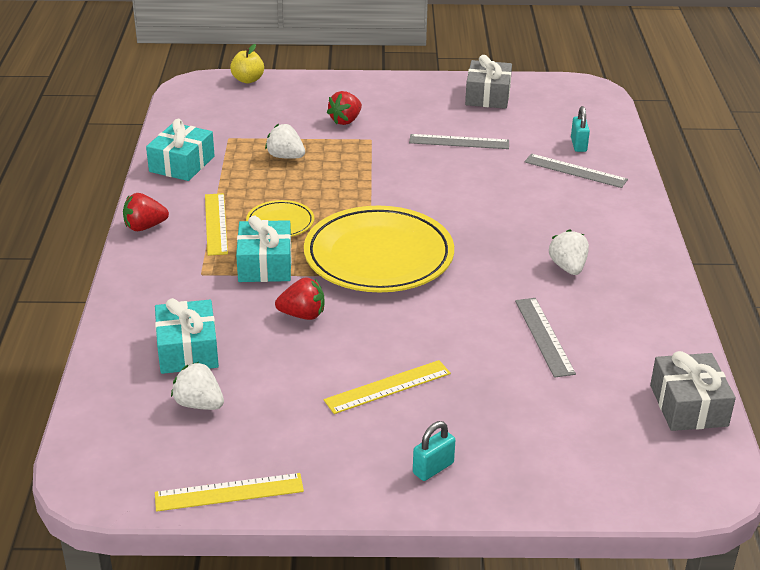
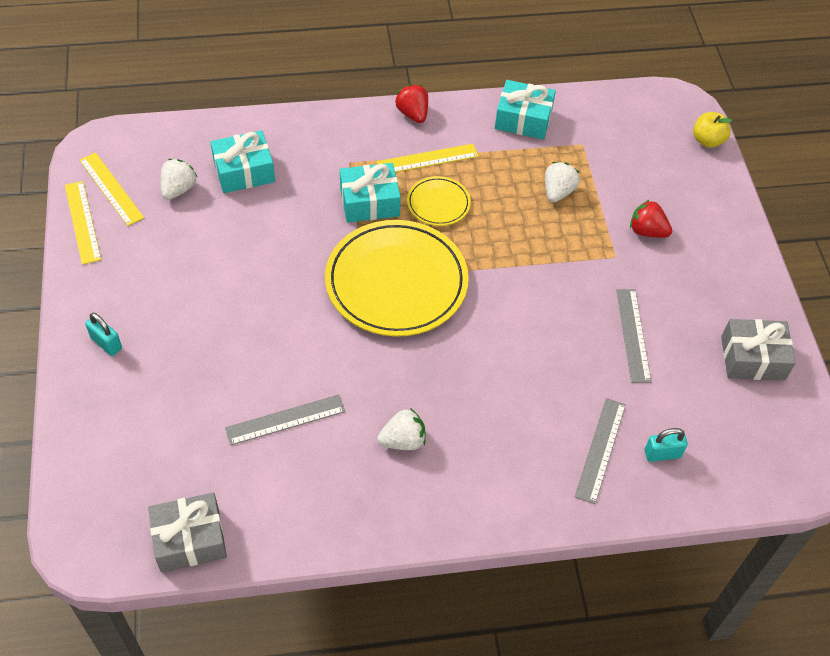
camera: 80 degrees right, 20 degrees up
(303, 315) = (298, 237): red strawberry -> none
(388, 387) = (205, 305): yellow ruler -> yellow ruler (111, 189)

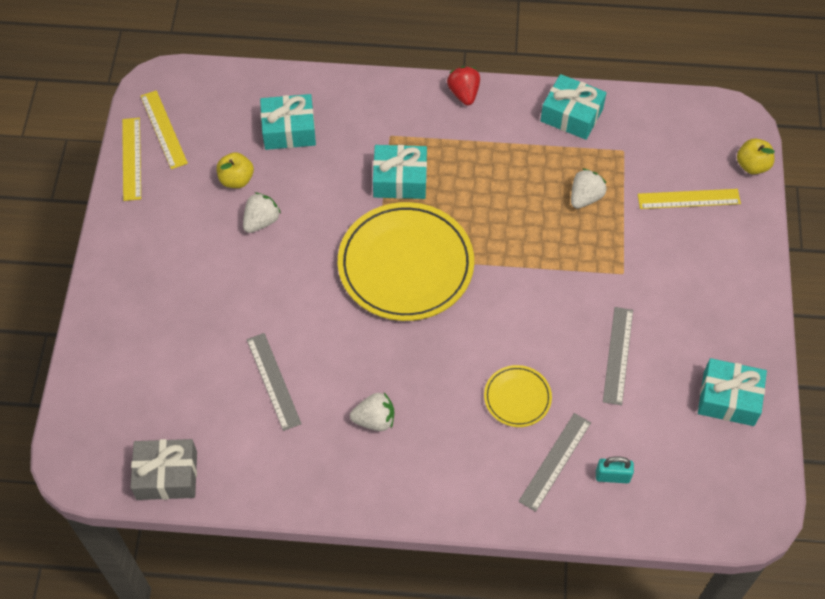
camera: 15 degrees right, 5 degrees up
(106, 343) = (130, 281): turquoise padlock -> none
(179, 189) = (225, 139): white strawberry -> white strawberry (261, 221)
(200, 226) = (236, 179): none -> yellow apple
(285, 420) = (273, 381): grey ruler -> grey ruler turned 75 degrees clockwise
(427, 159) = (466, 144): yellow ruler -> yellow ruler (688, 199)
(438, 203) = (465, 191): yellow plate -> yellow plate (517, 398)
(647, 231) = (662, 252): red strawberry -> none
(752, 358) = (728, 398): grey gift -> turquoise gift

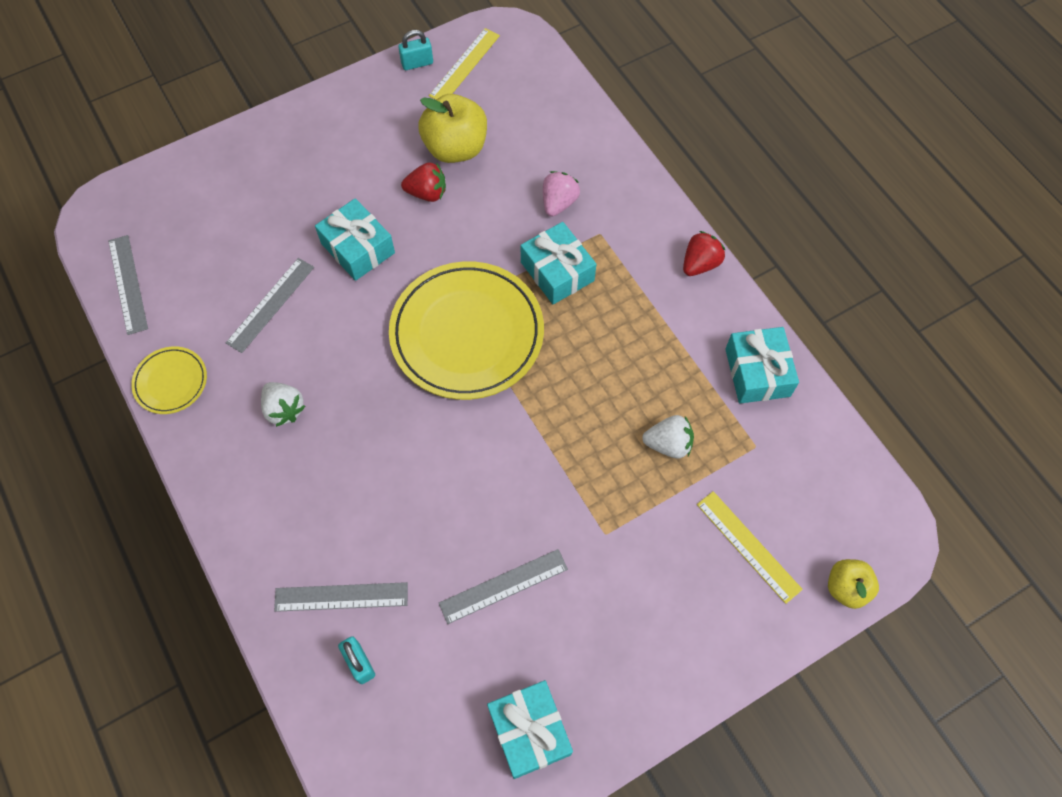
camera: 55 degrees right, 5 degrees up
(131, 159) = (417, 63): yellow ruler -> turquoise padlock
(167, 475) = (128, 284): grey gift -> grey ruler
(236, 179) = (455, 148): yellow apple -> yellow apple, size x1.71
(261, 221) = (427, 193): white strawberry -> red strawberry
(289, 130) = (539, 153): turquoise gift -> turquoise gift (358, 248)
(343, 144) = (559, 203): none -> pink strawberry
(517, 398) = (389, 519): yellow plate -> yellow plate (171, 382)

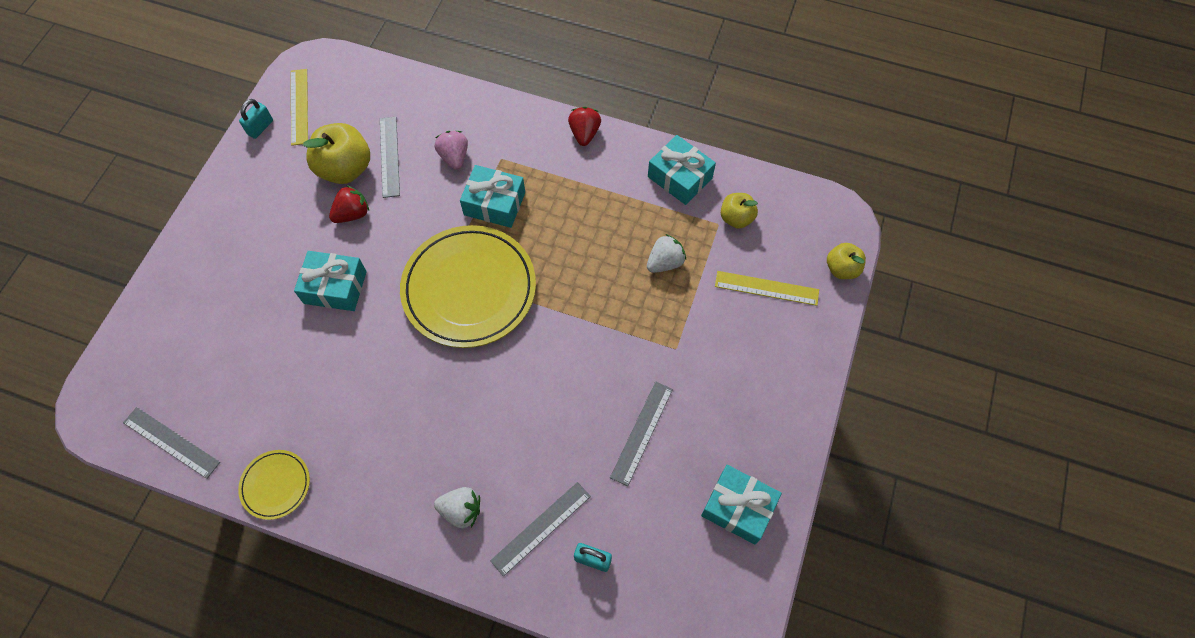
camera: 40 degrees left, 0 degrees up
(270, 304) = (304, 373): grey ruler -> grey ruler (389, 156)
(284, 409) = (383, 437): white strawberry -> white strawberry (461, 510)
(779, 454) = (736, 218): none -> yellow apple

